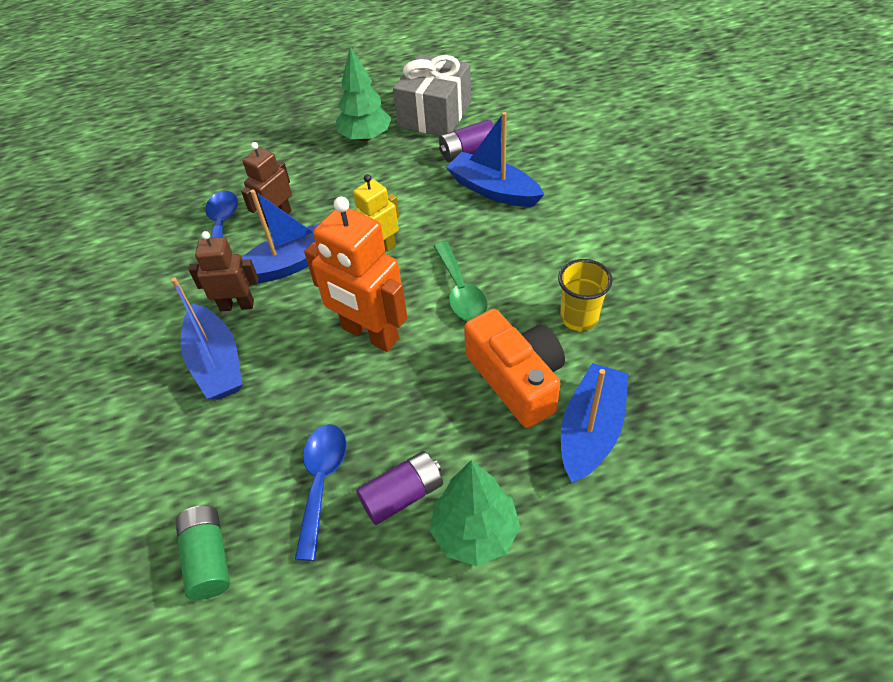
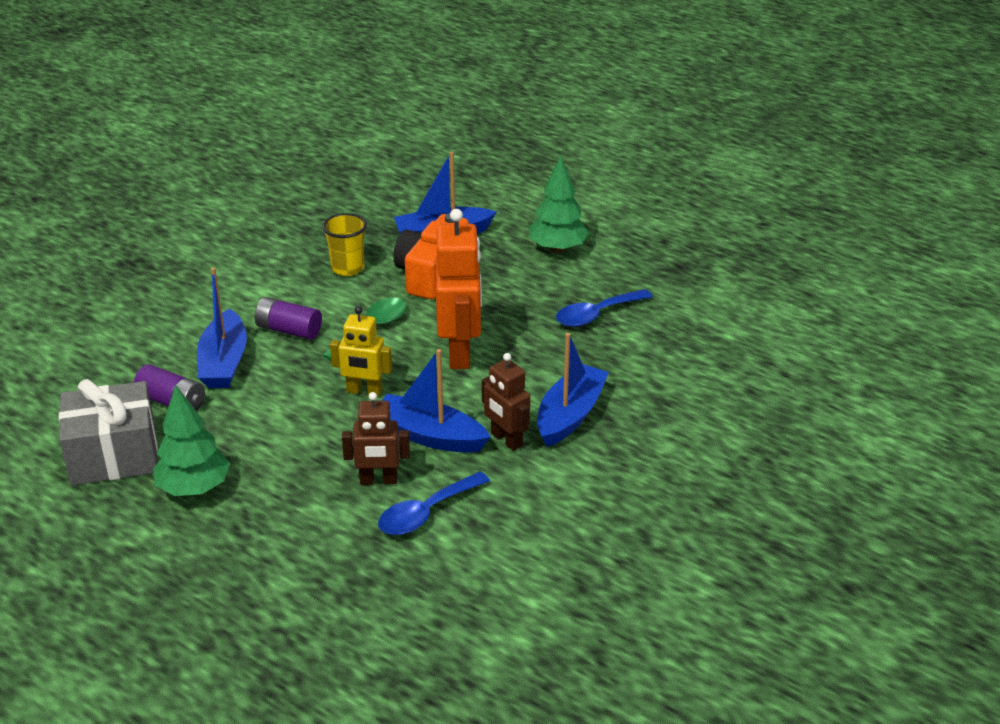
camera: 130 degrees left, 15 degrees down
(208, 558) = (693, 331): green battery -> none
(402, 495) = (566, 281): purple battery -> purple battery (289, 330)

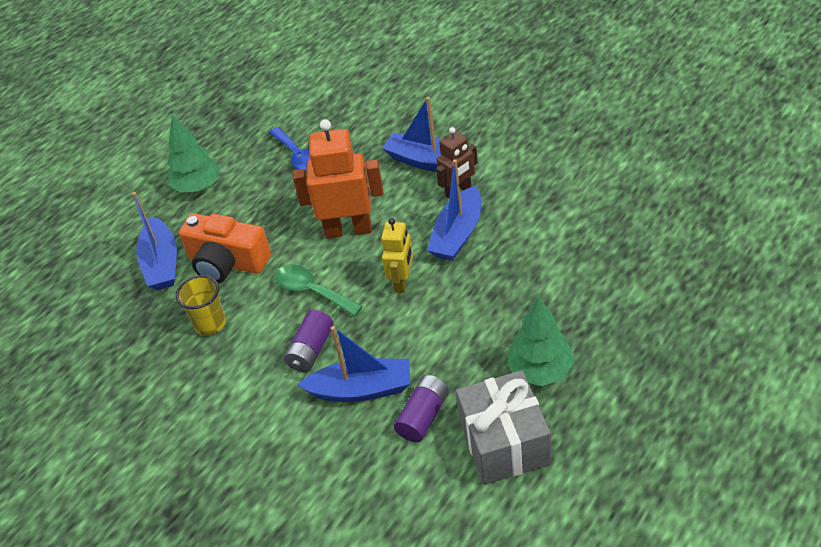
camera: 85 degrees left, 10 degrees up
(378, 480) = (514, 256): brown robot -> none
(426, 513) = (546, 224): blue spoon -> none

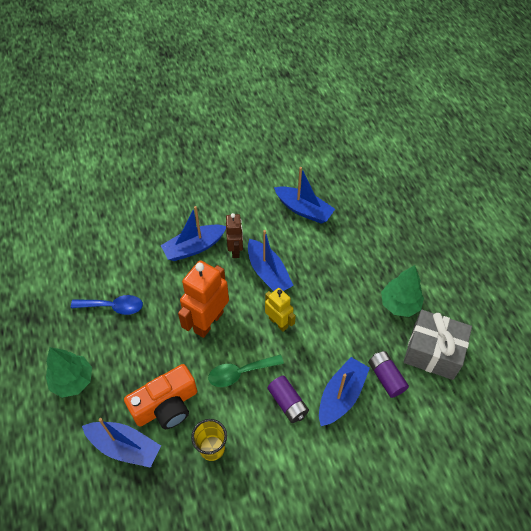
camera: 60 degrees left, 10 degrees up
(579, 208) = (303, 210): none -> blue boat

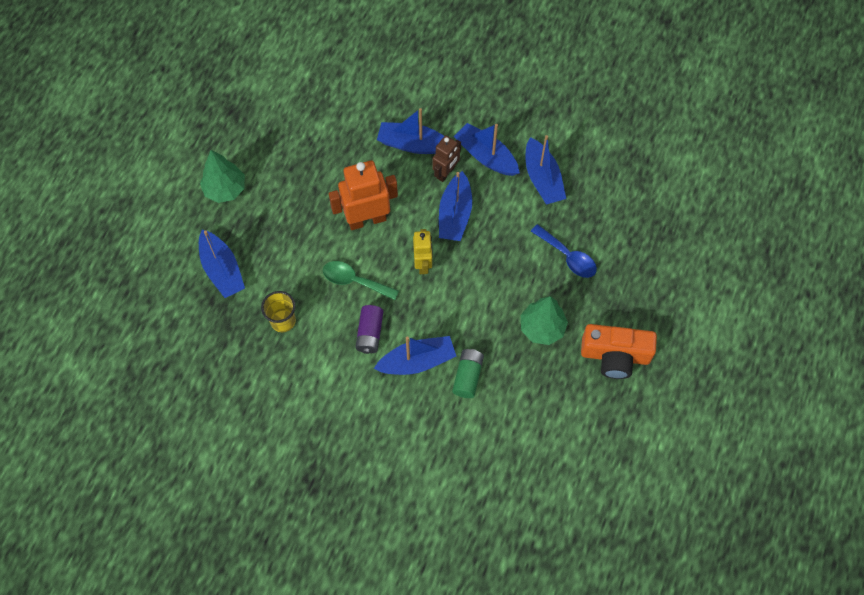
camera: 40 degrees right, 10 degrees up
(113, 307) = (303, 150): blue spoon -> blue spoon (568, 256)
(166, 405) = (277, 262): orange camera -> orange camera (615, 355)
(253, 221) = (486, 156): none -> blue boat
(386, 377) = (468, 376): purple battery -> green battery
(433, 352) = (528, 388): grey gift -> none

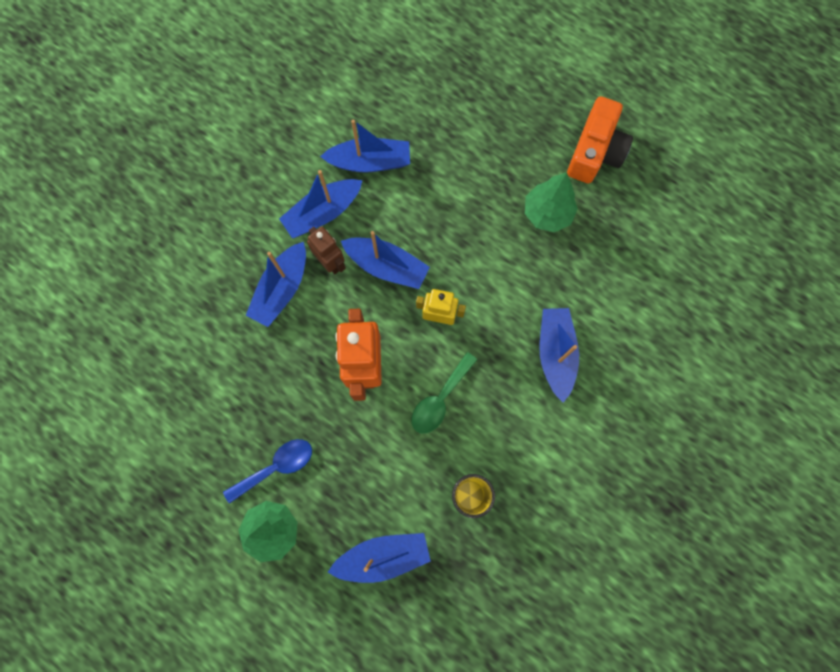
camera: 75 degrees left, 10 degrees up
(370, 333) = (509, 398): purple battery -> none
(468, 376) = (585, 305): green battery -> none
(568, 256) = (471, 164): blue spoon -> blue spoon (276, 467)

